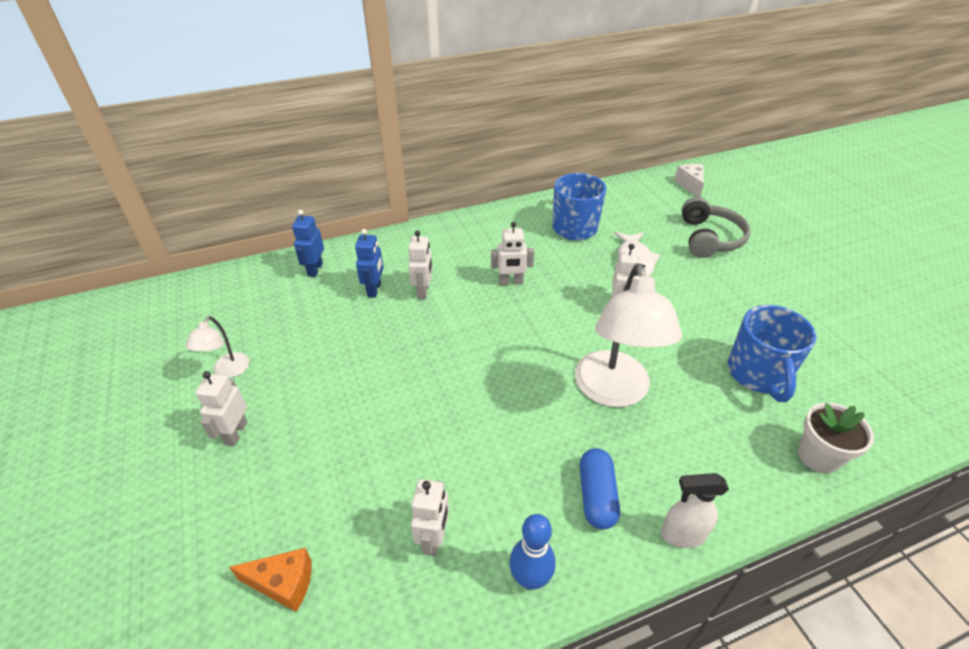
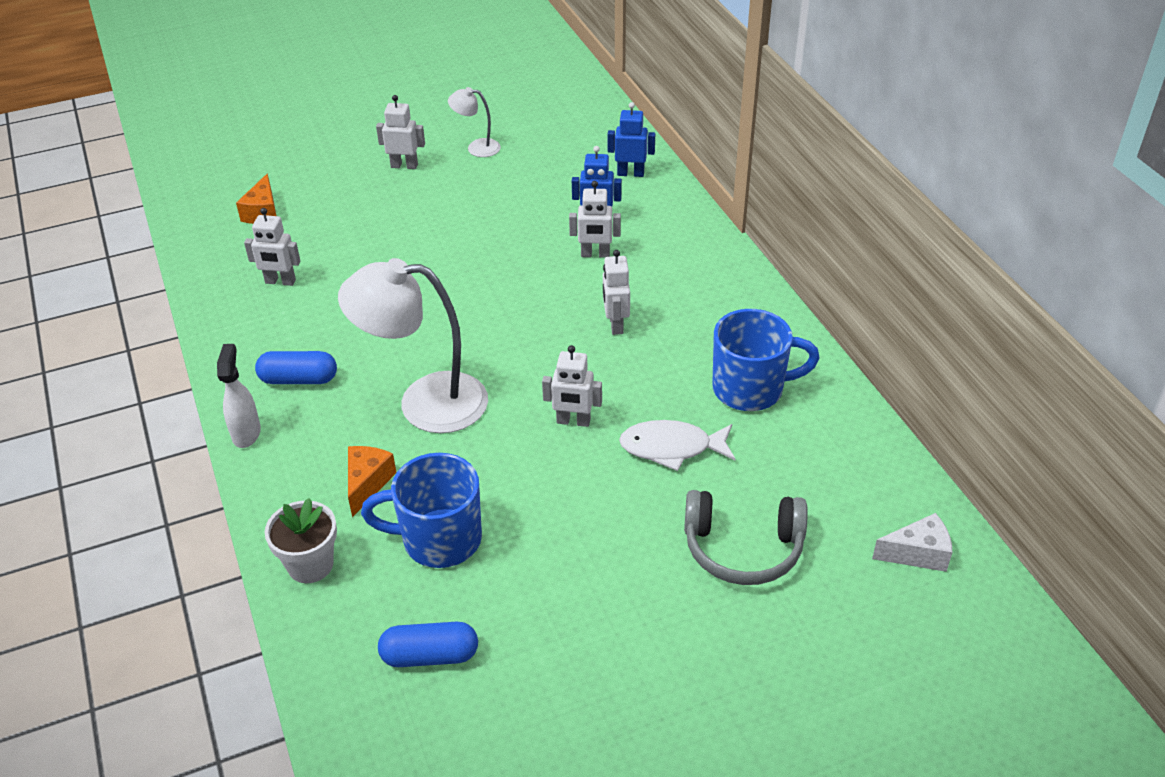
camera: 90 degrees right, 0 degrees up
(530, 578) = (232, 335): blue bowling pin -> none
(717, 424) = (367, 483): none -> orange cheese
(861, 374) = (430, 656): none -> blue capsule

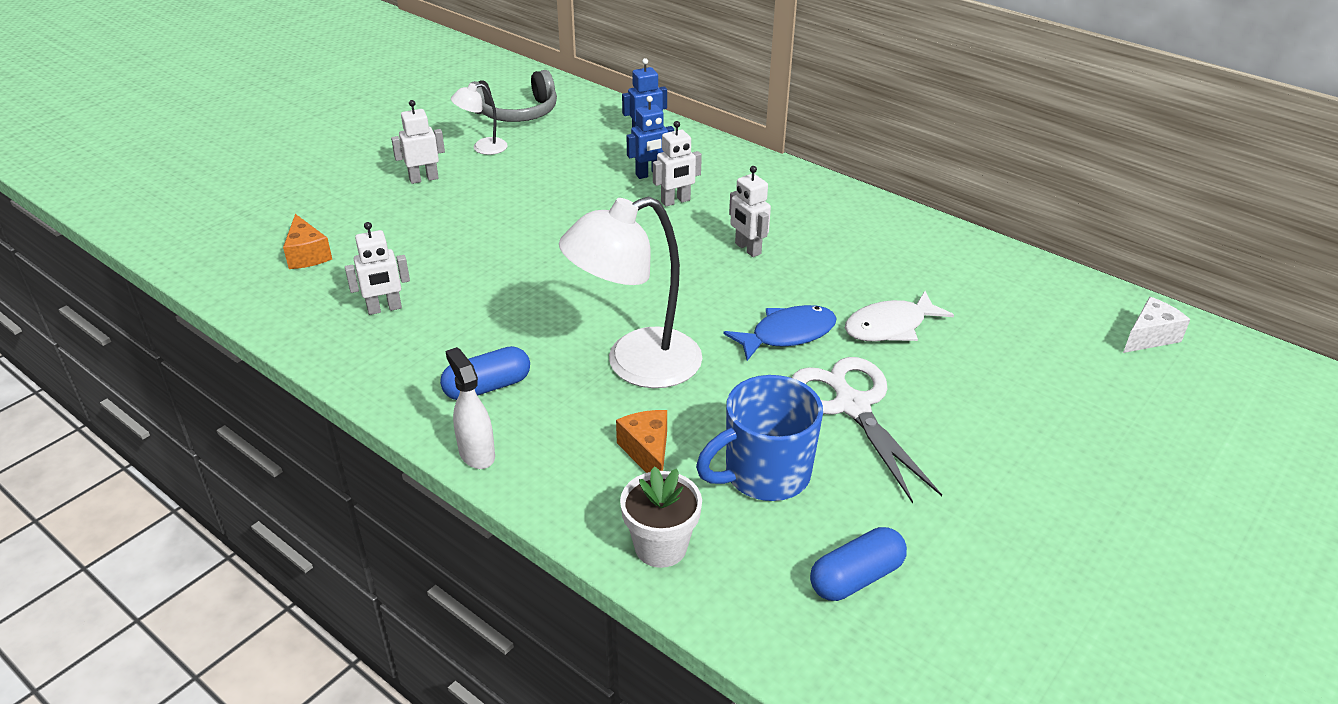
camera: 30 degrees left, 5 degrees down
(566, 509) = (852, 406): none -> white scissors
(573, 421) = (787, 334): white robot -> blue fish
(743, 548) = (1023, 381): grey headphones -> grey headphones (517, 112)
(750, 389) = (906, 262): blue mug -> none

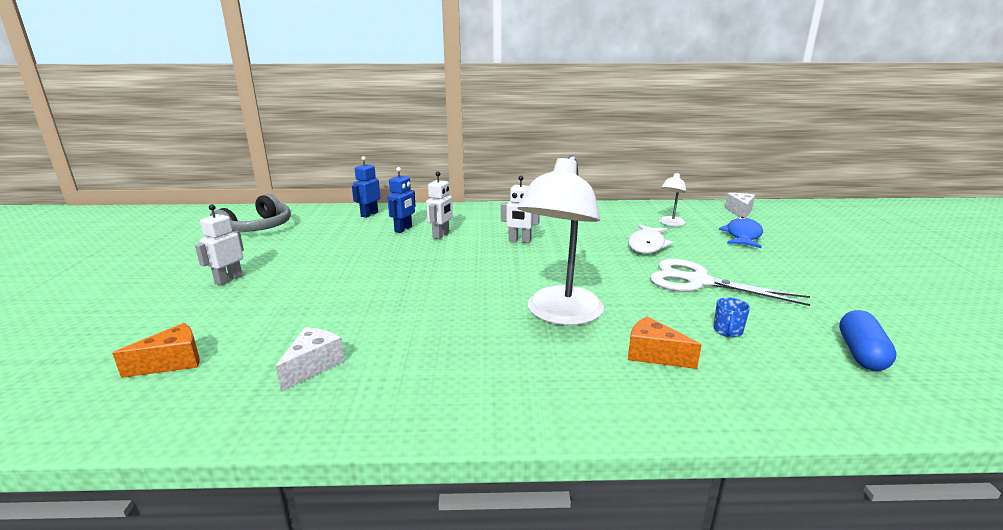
camera: 40 degrees left, 15 degrees down
(307, 255) = (172, 362): orange cheese -> orange cheese turned 60 degrees counterclockwise
(384, 309) = (313, 366): white robot -> white cheese
(476, 454) = (552, 420): white spray bottle -> none
(482, 148) = (256, 250): white lamp -> white lamp (670, 223)
(487, 387) = (485, 374): blue capsule -> none
(660, 547) = (762, 401): white flower pot -> none
(764, 474) = (727, 331): blue mug -> blue mug, size x0.42
(787, 334) = (610, 266): blue fish -> blue fish (742, 236)

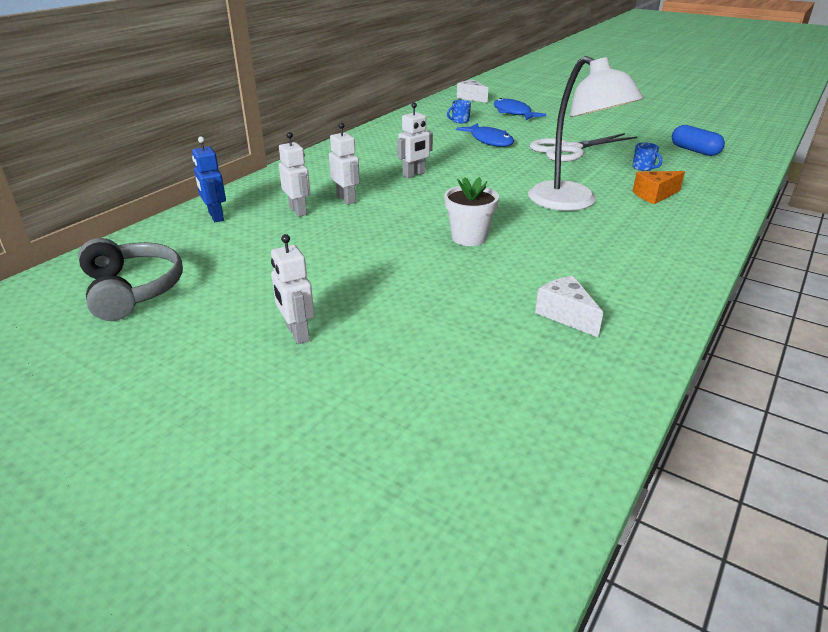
camera: 55 degrees left, 10 degrees up
(172, 362) = (489, 391): orange cheese -> none
(403, 229) = (298, 211): blue robot -> white robot
(424, 291) = (469, 237): none -> white flower pot
(647, 245) = (489, 141): white fish -> blue fish
(670, 223) = (460, 121): white lamp -> blue mug

